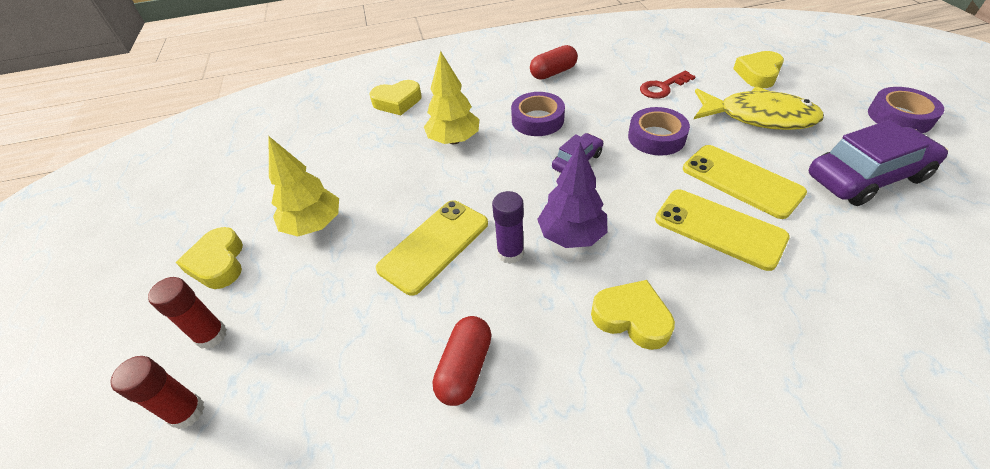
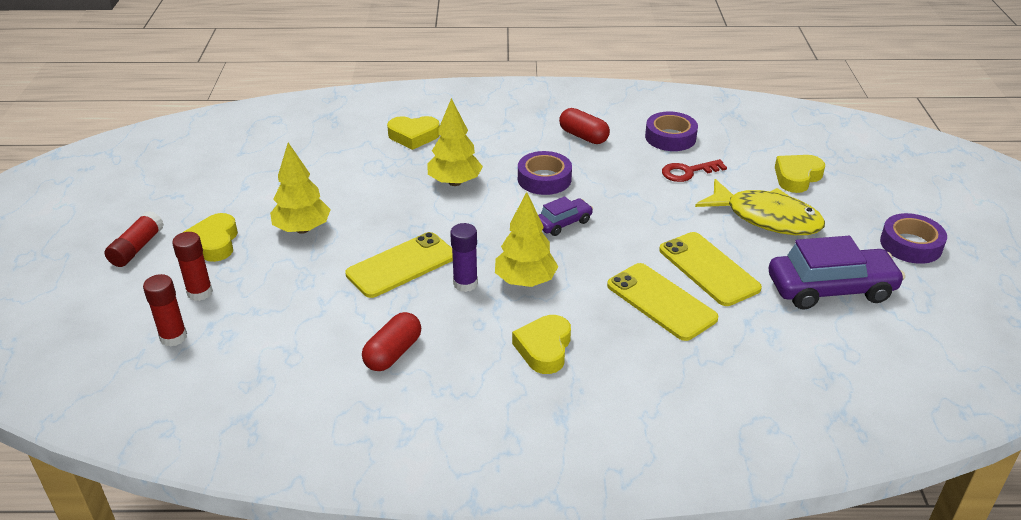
camera: 10 degrees right, 10 degrees down
(127, 291) = (137, 248): none -> red glue stick
(553, 72) = (583, 136): red capsule -> red capsule turned 60 degrees clockwise
(571, 235) = (525, 281): purple tree -> yellow tree
(631, 318) = (544, 348): yellow heart -> yellow heart turned 120 degrees counterclockwise
(656, 137) = (652, 217): purple tape -> purple tape (670, 137)

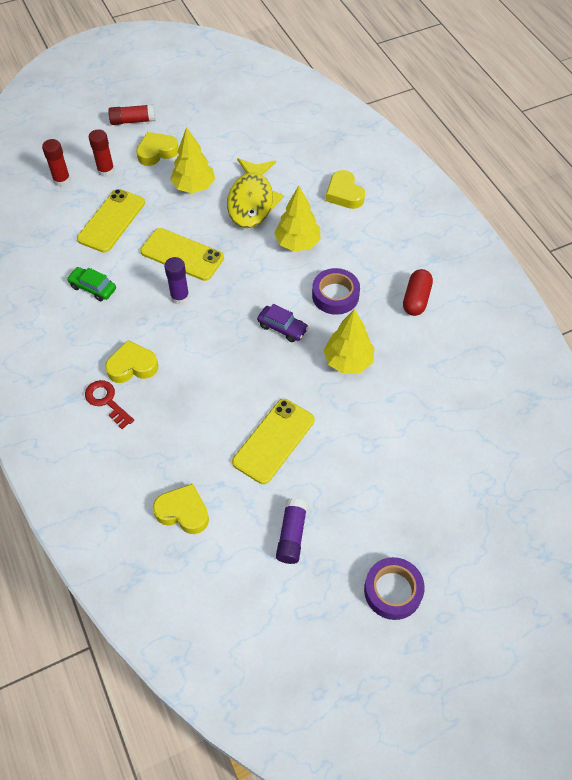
camera: 65 degrees right, 20 degrees up
(393, 353) = (93, 288): red capsule -> green car
(525, 281) = (199, 330): yellow tree -> yellow tree (348, 361)
(661, 302) = (216, 420): yellow phone -> yellow phone (111, 221)
(670, 137) = (456, 361): purple tape -> none
(688, 172) = (407, 390): red key -> red key (107, 401)
(766, 218) = (370, 466): yellow fish -> yellow fish (252, 201)
(797, 177) = (452, 476): yellow heart -> yellow heart (183, 512)
(830, 289) = (291, 535): purple car -> purple glue stick

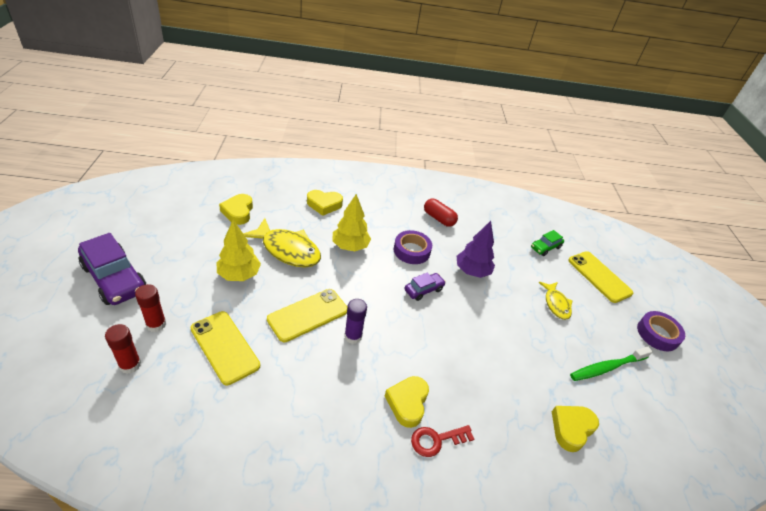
camera: 70 degrees left, 15 degrees down
(93, 288) = (296, 396): green car -> green car (545, 247)
(133, 121) = (114, 278): red glue stick -> purple car
(157, 152) = (173, 280): yellow heart -> yellow heart (238, 212)
(274, 441) = (523, 341): yellow phone -> yellow phone (599, 276)
(291, 535) = (607, 367): purple glue stick -> green toothbrush
(348, 361) = (472, 271): yellow tree -> purple tree
(359, 461) = (556, 304): none -> yellow fish

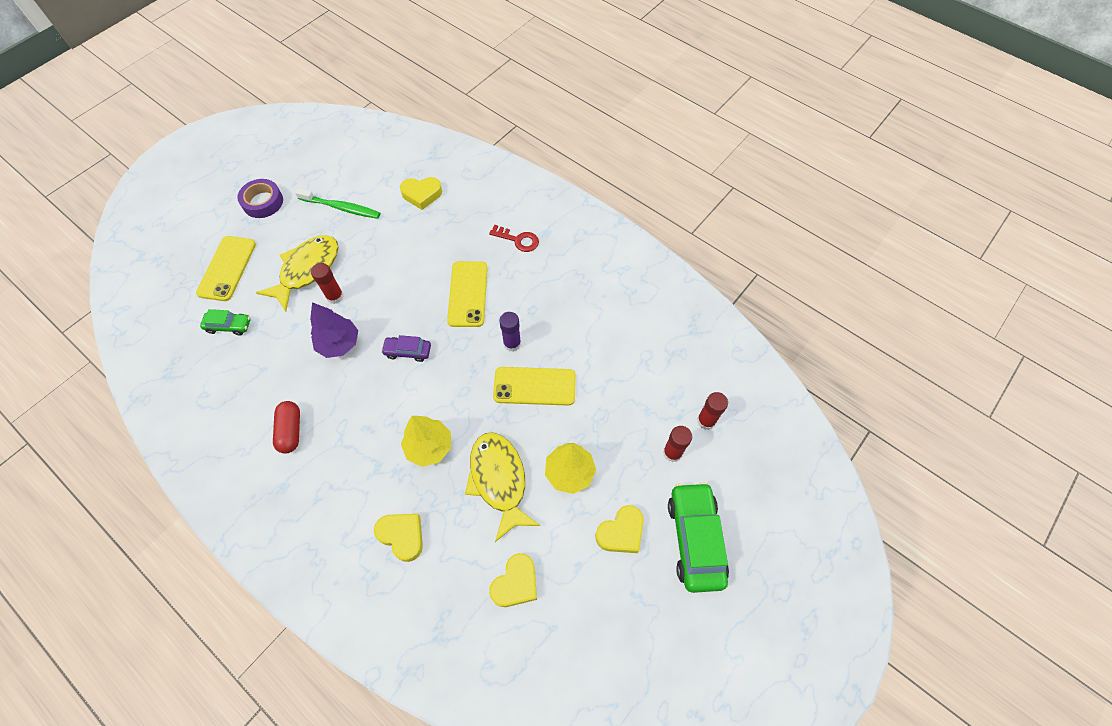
camera: 135 degrees left, 20 degrees up
(114, 278) = (695, 539): purple car -> green car
(225, 347) = (623, 395): yellow phone -> yellow phone (468, 294)
(407, 403) = (515, 271): yellow heart -> yellow heart (621, 532)
(411, 251) = (371, 403): purple tape -> none
(514, 297) = (335, 296): none -> red glue stick
(556, 304) = (307, 270): yellow fish -> yellow fish, size x1.71

